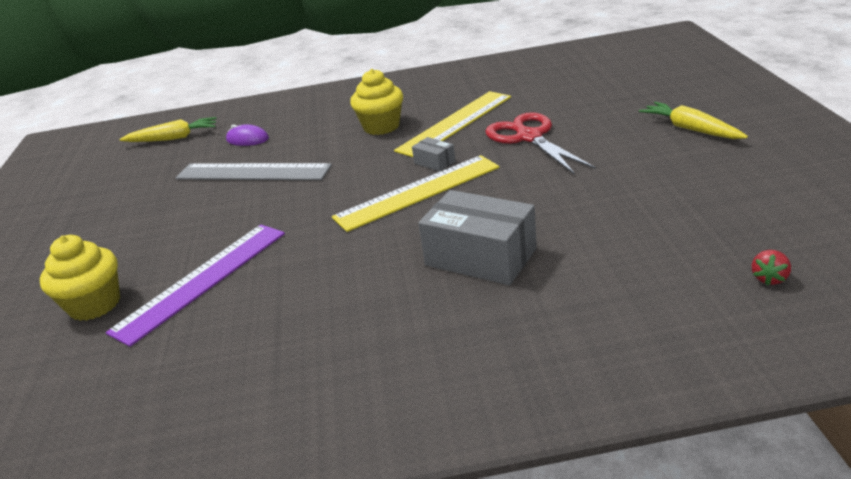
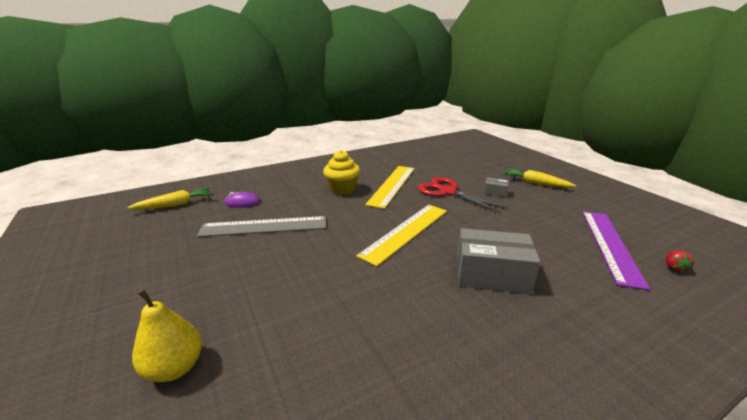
camera: 25 degrees left, 5 degrees down
(95, 304) = (175, 368): yellow cupcake -> yellow pear
(202, 280) = (278, 324): purple ruler -> purple ruler (610, 245)
(434, 162) = (400, 211): grey box -> grey box (495, 192)

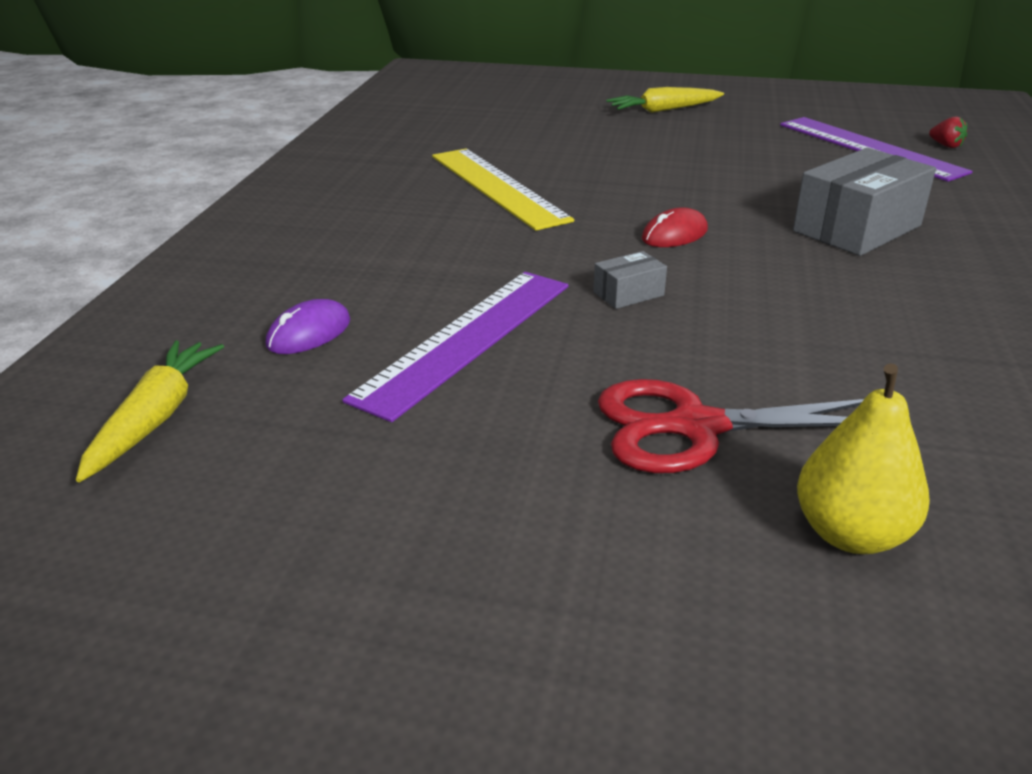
camera: 50 degrees left, 5 degrees up
(264, 226) = (466, 339): grey ruler -> purple ruler
(342, 189) = (436, 227): yellow cupcake -> none
(406, 232) = (674, 234): yellow ruler -> red mouse
(447, 192) = (594, 163): red scissors -> red scissors (694, 427)
(495, 192) = (649, 139): grey box -> grey box (628, 294)

